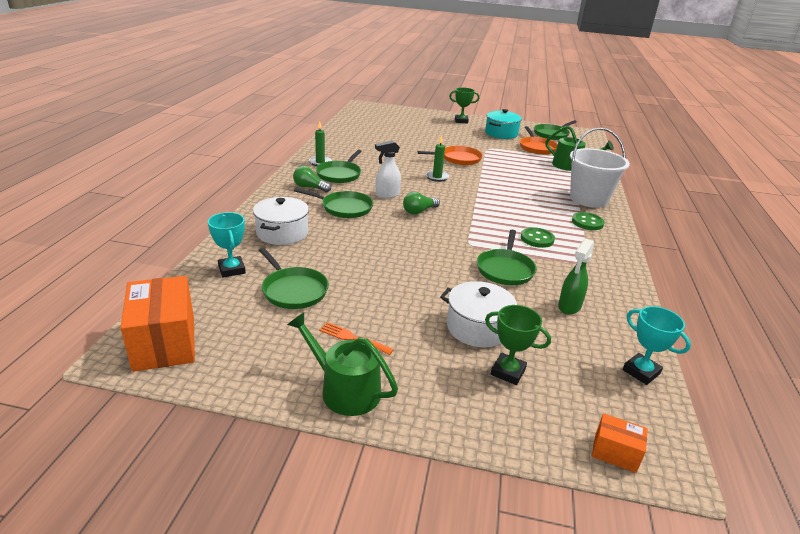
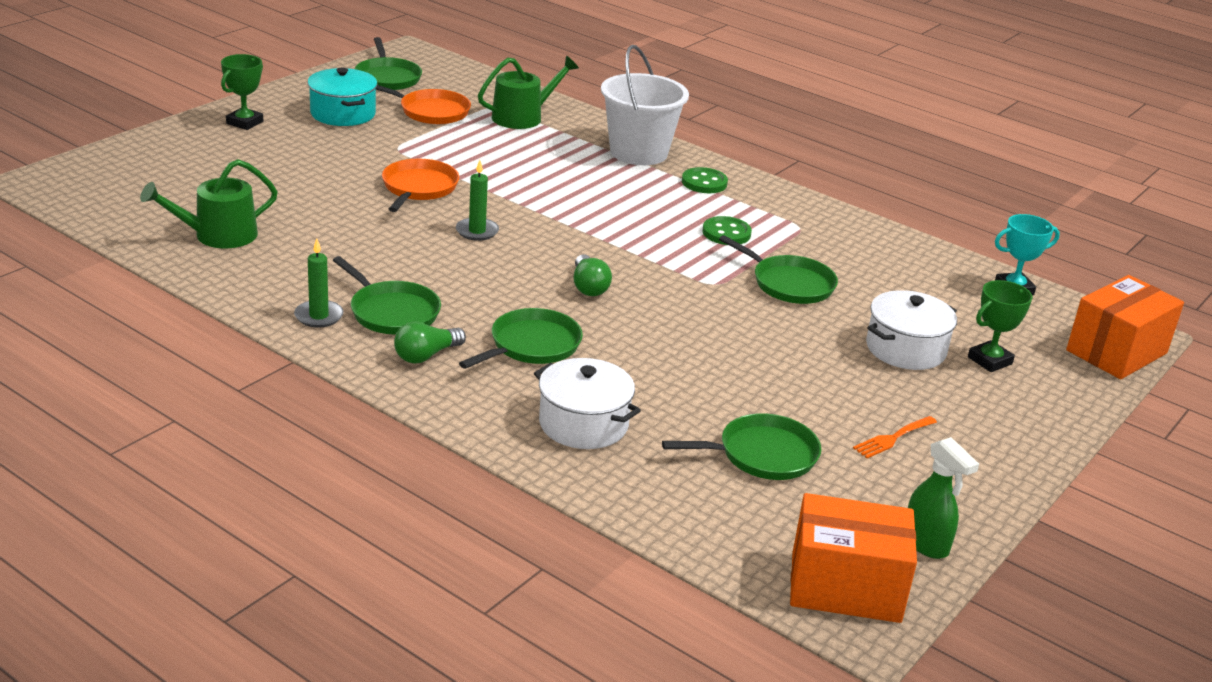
camera: 65 degrees left, 0 degrees up
(232, 269) = (676, 495): turquoise trophy -> none
(344, 389) = (986, 470): green watering can -> green watering can (218, 235)
(387, 195) = (511, 295): white spray bottle -> none
(569, 307) = (889, 277): green spray bottle -> green spray bottle (926, 544)
(615, 453) = (1116, 352): orange box -> orange box, size x2.03

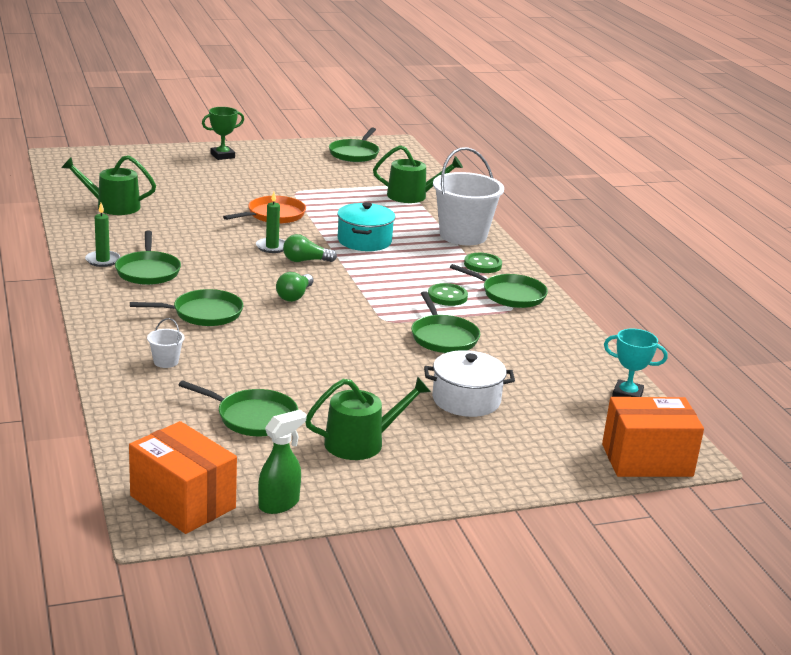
camera: 35 degrees right, 5 degrees down
(343, 114) = (292, 165): turquoise pot -> turquoise pot (364, 241)
(426, 355) = (131, 298): green light bulb -> green light bulb (305, 261)
(431, 111) = (353, 178): orange pan -> none
(583, 424) = (166, 362): white pot -> white bucket
(776, 210) = (510, 295): none -> green pan
(892, 438) = (361, 442): orange fork -> green watering can
(926, 544) = (279, 504): green spray bottle -> green spray bottle turned 135 degrees counterclockwise
(990, 360) = (523, 428): green trophy -> none

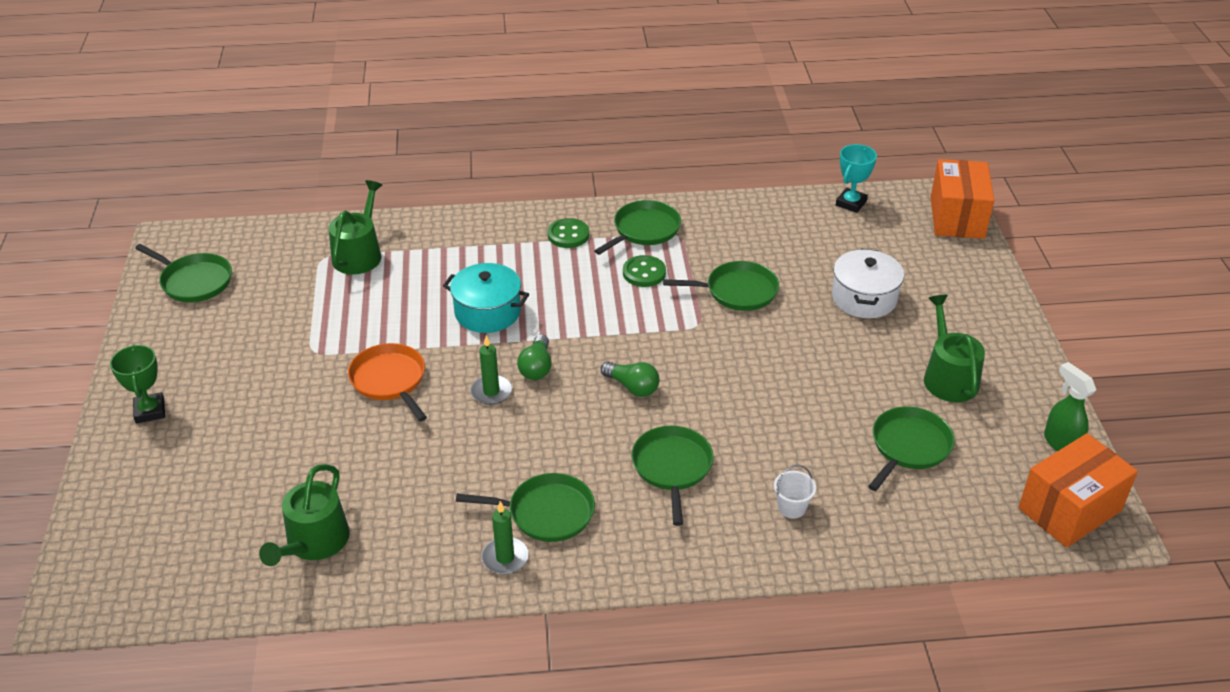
camera: 75 degrees left, 15 degrees up
(463, 235) = (488, 235): white bucket -> none

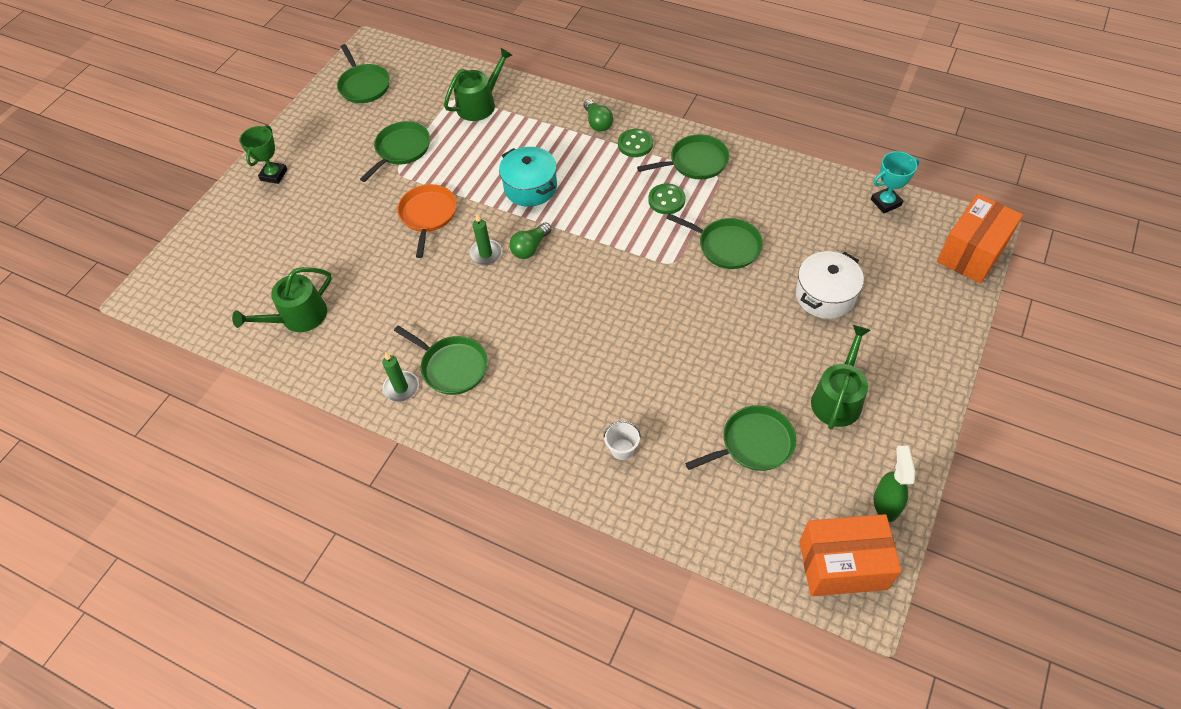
camera: 35 degrees right, 15 degrees up
(632, 387) = (584, 294): green light bulb -> green light bulb (597, 123)
(672, 467) = (562, 373): green pan -> green pan (401, 149)

